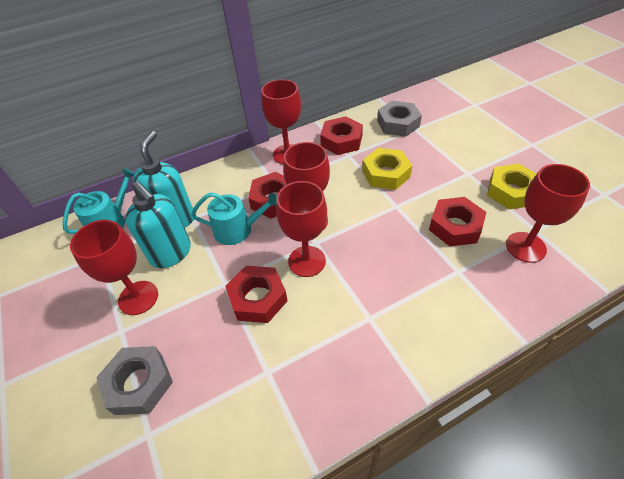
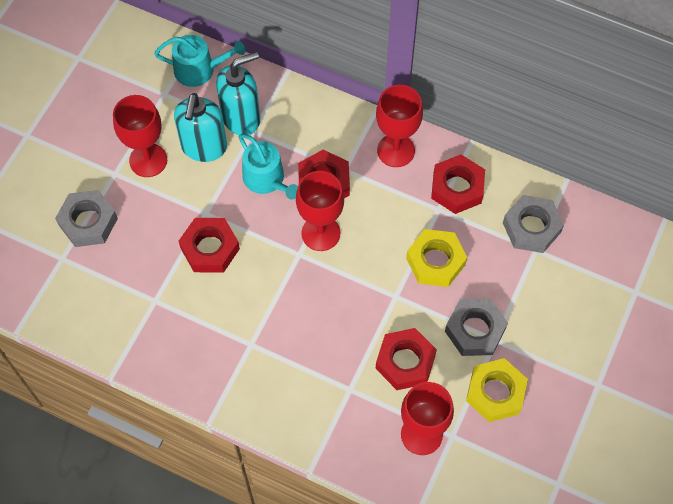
camera: 50 degrees right, 15 degrees up
(307, 261) = (273, 260): red goblet -> none
(454, 179) = (475, 330): none -> grey nut

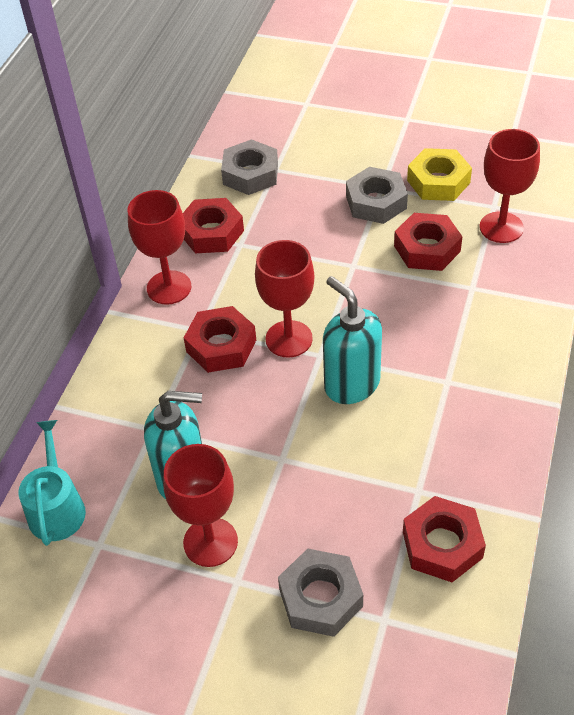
camera: 95 degrees left, 15 degrees down
(210, 248) = (332, 444): red nut -> red nut (442, 545)
(241, 118) = (134, 444): turquoise soap dispenser -> turquoise soap dispenser (351, 384)
(267, 179) = (223, 402): turquoise watering can -> none
(435, 261) = (304, 239): yellow nut -> none

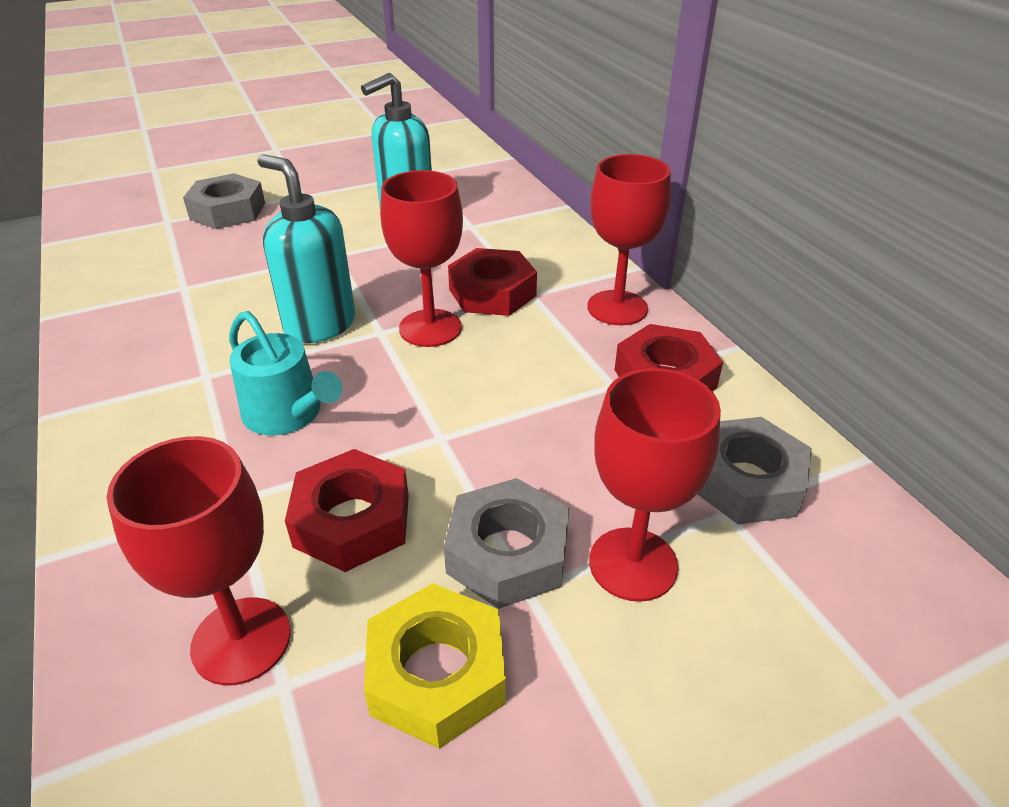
camera: 135 degrees right, 10 degrees down
(57, 508) = (478, 173): turquoise watering can -> turquoise watering can (288, 414)
(210, 542) = (343, 201): red goblet -> red goblet (633, 564)
(351, 384) = (319, 325): turquoise soap dispenser -> turquoise soap dispenser turned 150 degrees counterclockwise
(442, 545) = (138, 268): red nut -> none

